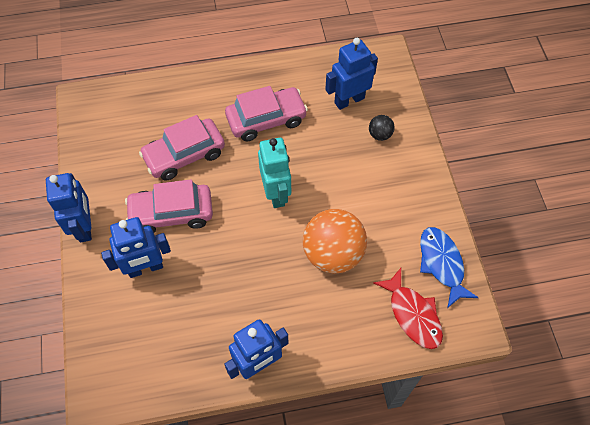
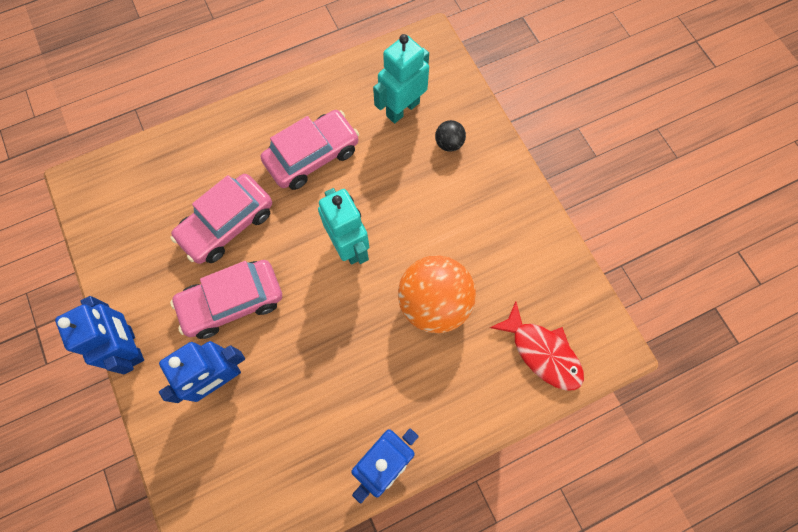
camera: 15 degrees left, 10 degrees up
(349, 100) = (402, 109): blue robot -> turquoise robot
(442, 264) = (558, 283): blue fish -> none

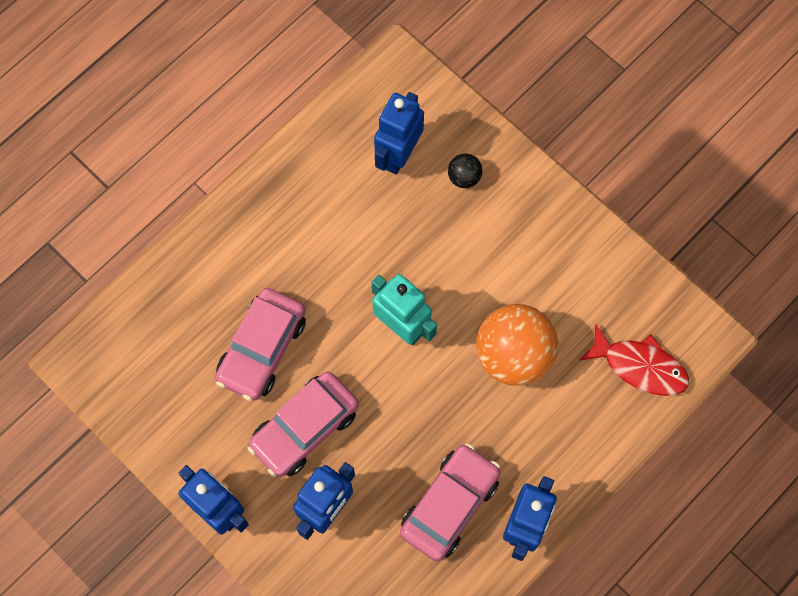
camera: 20 degrees left, 0 degrees up
(312, 156) = (321, 242): pink car -> pink car (449, 505)
(402, 109) = (398, 154): turquoise robot -> blue robot

